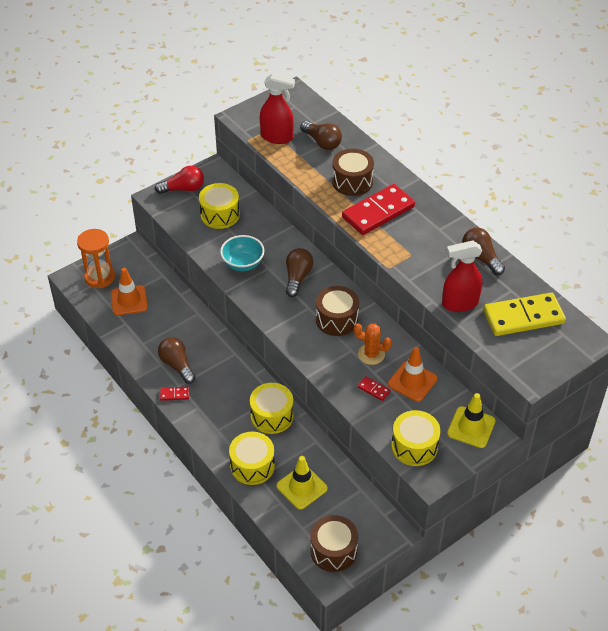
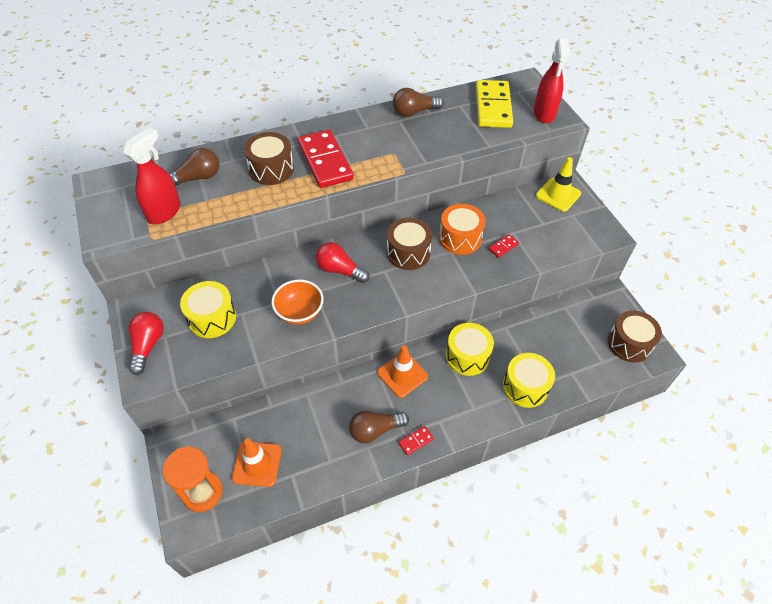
camera: 75 degrees left, 5 degrees up
(174, 394) = (416, 441): red domino -> red domino turned 45 degrees clockwise
(243, 264) = (299, 312): turquoise bowl -> orange bowl
(297, 277) = (340, 270): brown light bulb -> red light bulb
(302, 487) = (556, 351): yellow traffic cone -> none
(371, 354) = (460, 238): orange cactus -> orange drum
(412, 381) = (499, 218): orange traffic cone -> orange traffic cone (402, 374)
(414, 446) = (573, 235): yellow drum -> none
(459, 303) = (466, 138): red spray bottle -> red spray bottle (544, 114)

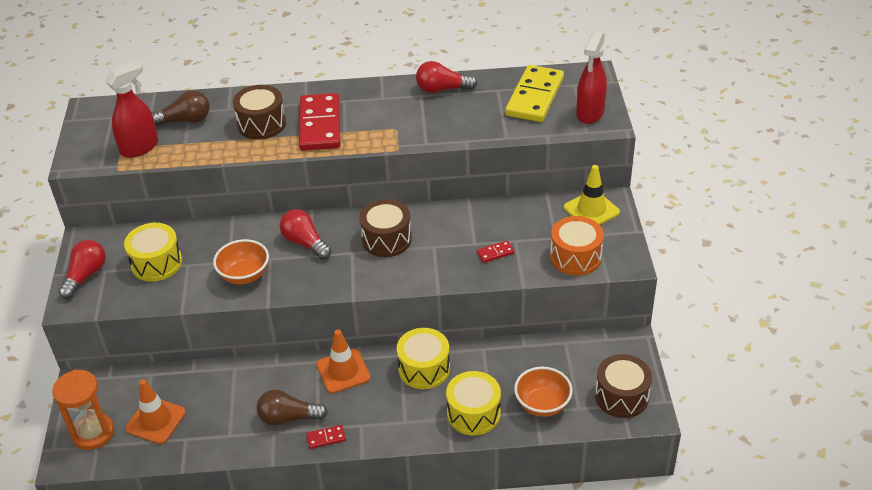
camera: 20 degrees right, 10 degrees down
(414, 112) = (442, 89): brown light bulb -> red light bulb
(460, 238) = (451, 235): orange drum -> orange drum (575, 257)
(574, 365) = (542, 404): none -> orange bowl

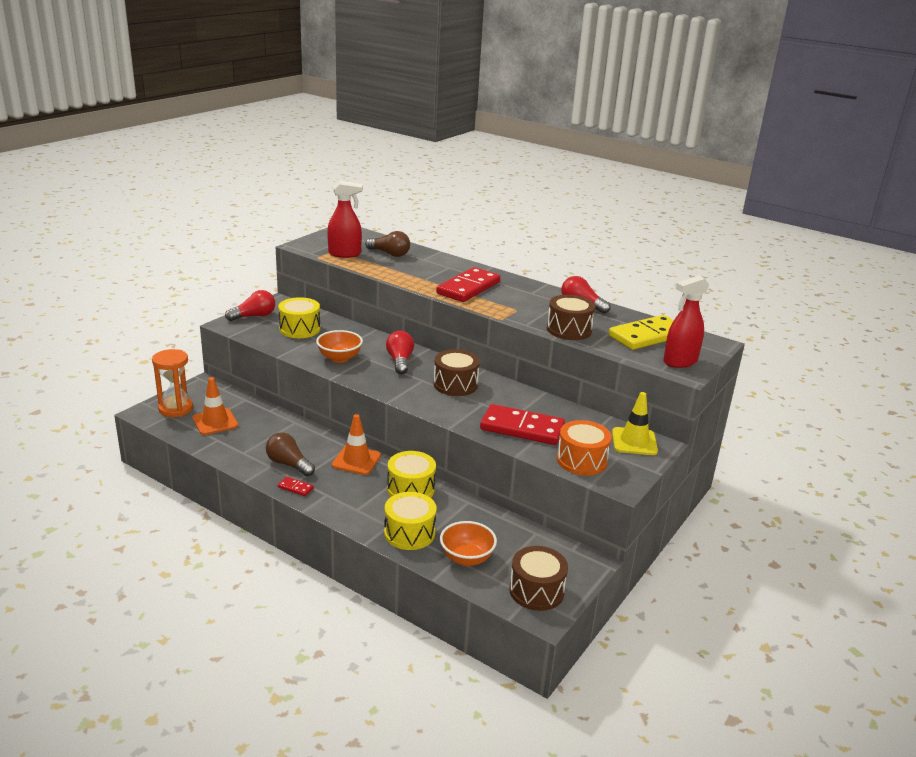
camera: 35 degrees right, 15 degrees down
(261, 124) = (432, 273): brown drum -> brown drum (569, 330)
(495, 253) = (522, 428): red domino -> red domino, size x2.42

